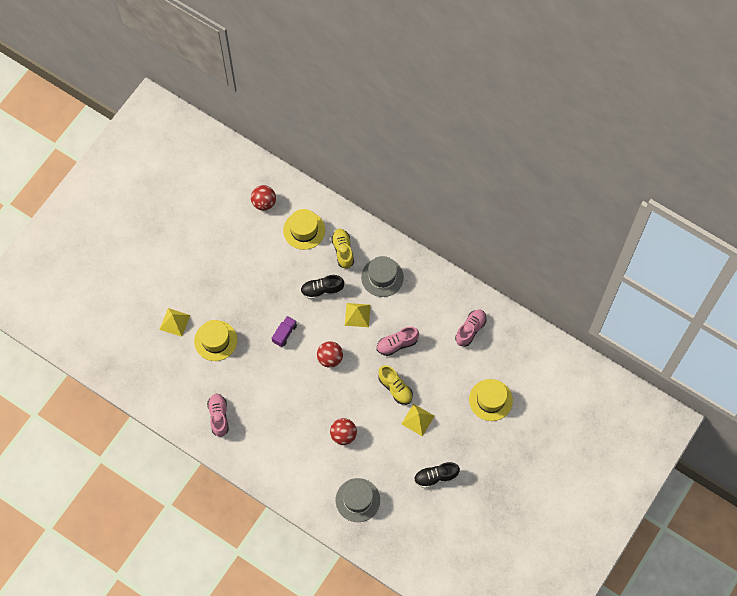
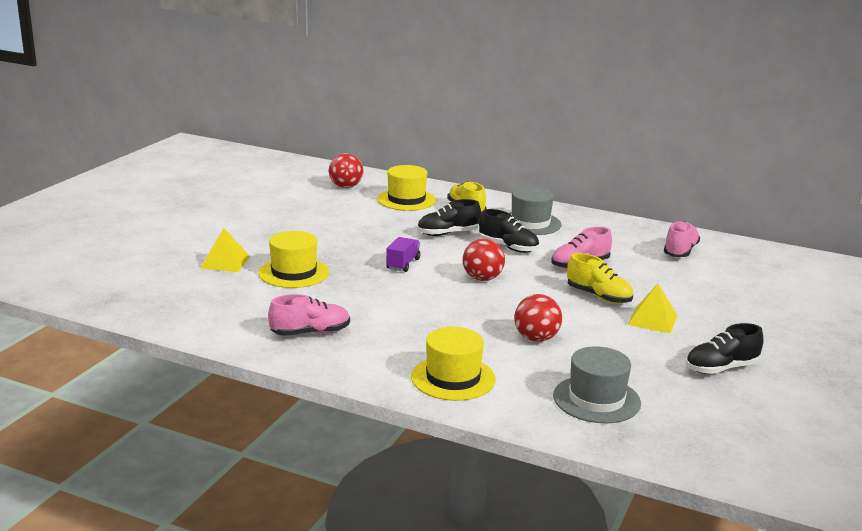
camera: 10 degrees left, 45 degrees down
(219, 417) = (310, 333): pink shoe -> pink shoe turned 90 degrees clockwise
(357, 315) = (508, 247): yellow pyramid -> black shoe
(490, 400) = (754, 299): yellow hat -> yellow hat (453, 378)

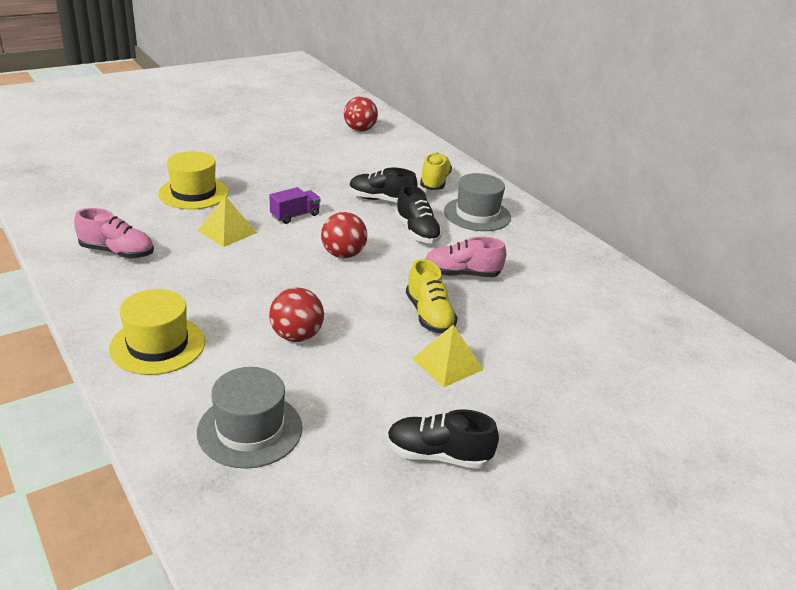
camera: 30 degrees right, 10 degrees up
(225, 262) = (158, 166): yellow pyramid -> yellow pyramid (227, 231)
(406, 200) = (394, 157): yellow hat -> none
(680, 251) = (596, 297): pink shoe -> none

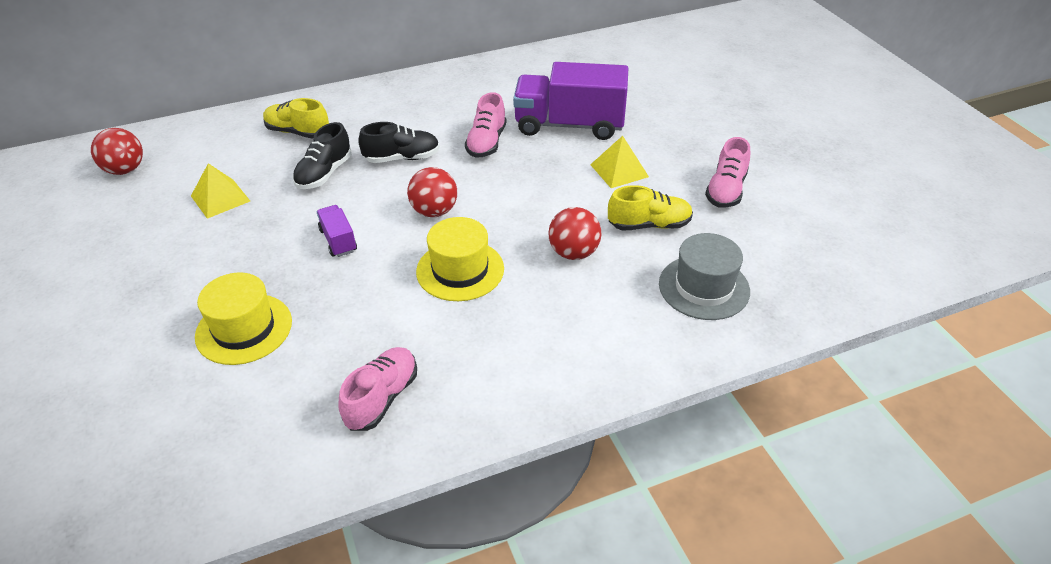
camera: 75 degrees left, 10 degrees up
(158, 345) = (581, 351): yellow hat -> yellow hat (460, 270)
(227, 231) = (359, 298): yellow pyramid -> yellow pyramid (220, 198)
(429, 315) = (550, 170): yellow shoe -> yellow shoe (649, 225)
(438, 455) = (726, 190): black shoe -> pink shoe
(477, 214) = (379, 116): grey hat -> none
(521, 325) = (569, 125): none -> purple truck

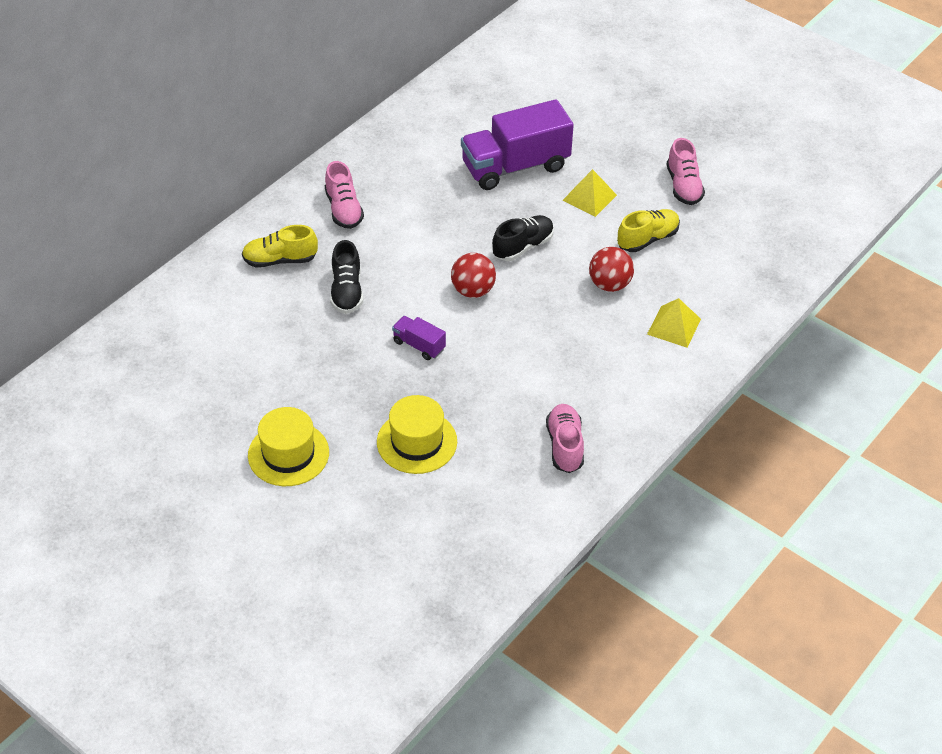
camera: 30 degrees left, 5 degrees up
(125, 170) = (159, 356): red ball -> none
(220, 198) = (279, 348): yellow pyramid -> yellow pyramid (674, 326)
(402, 158) = (400, 251): black shoe -> black shoe (523, 246)
(460, 270) = (537, 332): yellow hat -> yellow hat (288, 454)
(486, 142) = (459, 210): pink shoe -> pink shoe (344, 209)
(704, 287) = (720, 276): grey hat -> none

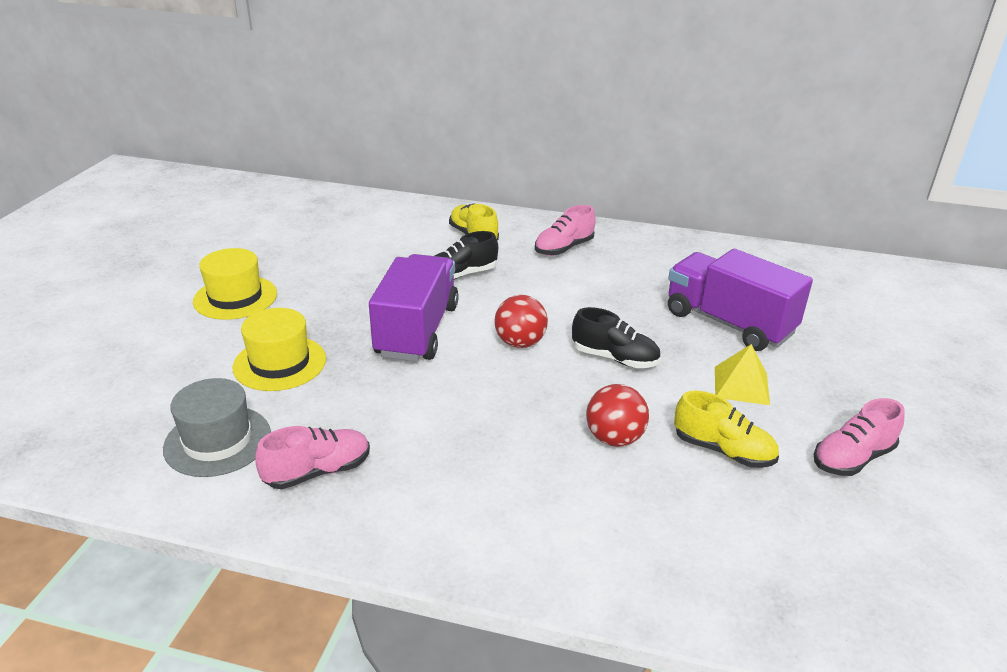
camera: 65 degrees right, 15 degrees down
(419, 345) = (417, 330): purple truck -> purple truck, size x2.20
(500, 496) = (217, 441): none -> grey hat
(674, 326) = (588, 518): yellow pyramid -> none

